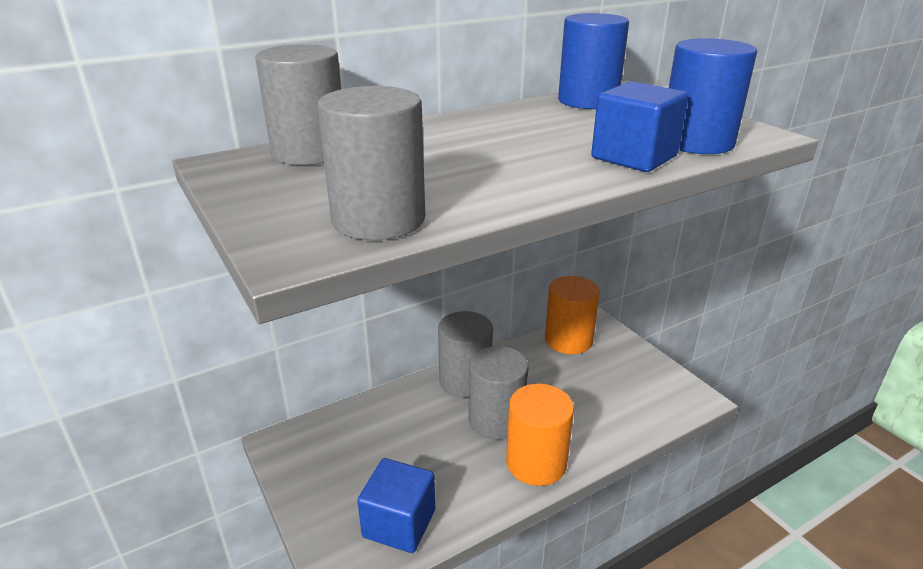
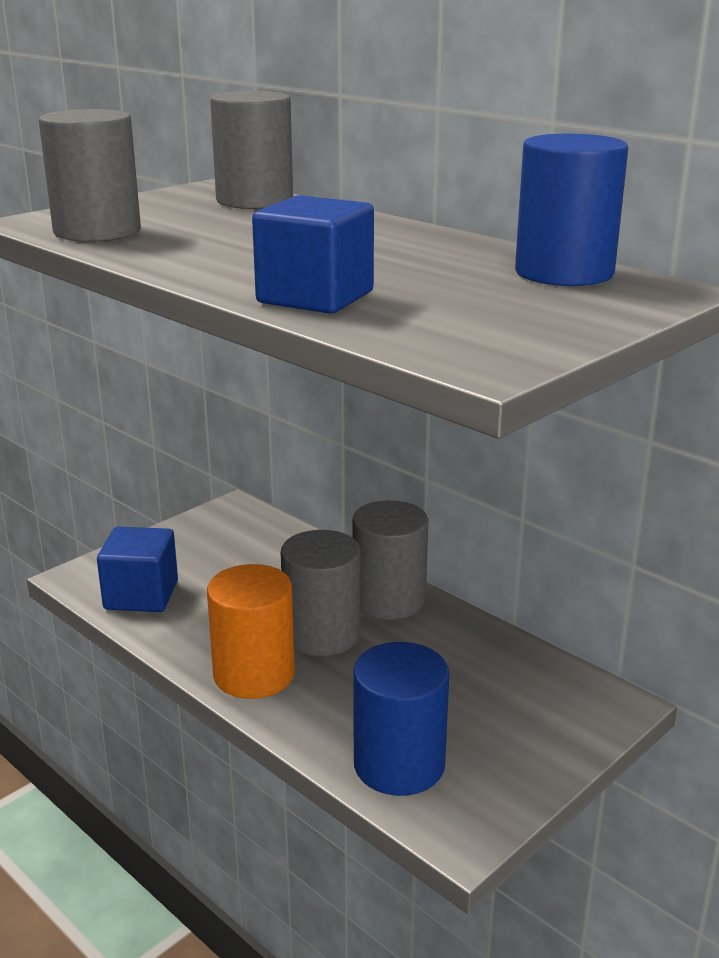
camera: 75 degrees right, 5 degrees down
(568, 340) = (541, 679): orange cylinder -> none
(696, 142) = (405, 325): blue cylinder -> blue cylinder (399, 764)

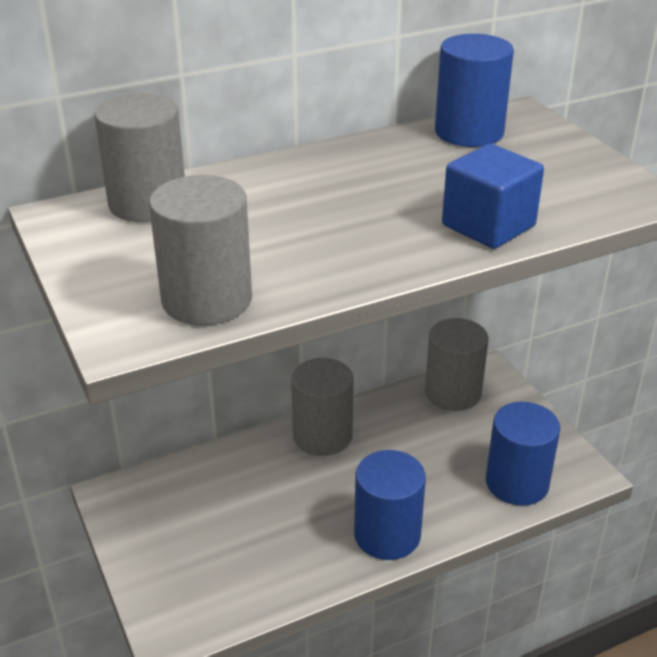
camera: 70 degrees left, 10 degrees up
(141, 595) = (231, 589): blue cube -> none
(254, 674) = (387, 535): orange cylinder -> blue cylinder
(322, 634) = (351, 484): grey cylinder -> grey cylinder (453, 393)

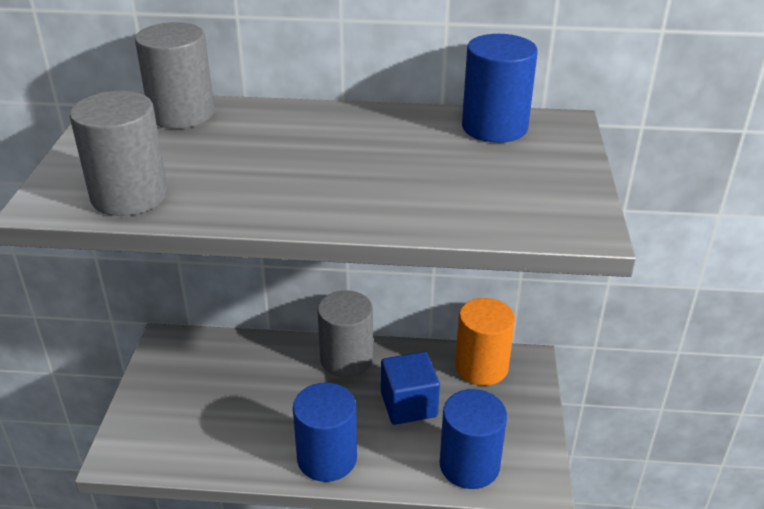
camera: 30 degrees right, 0 degrees up
(453, 393) = (481, 367): grey cylinder -> orange cylinder
(488, 226) = (407, 209): blue cube -> blue cube (408, 404)

